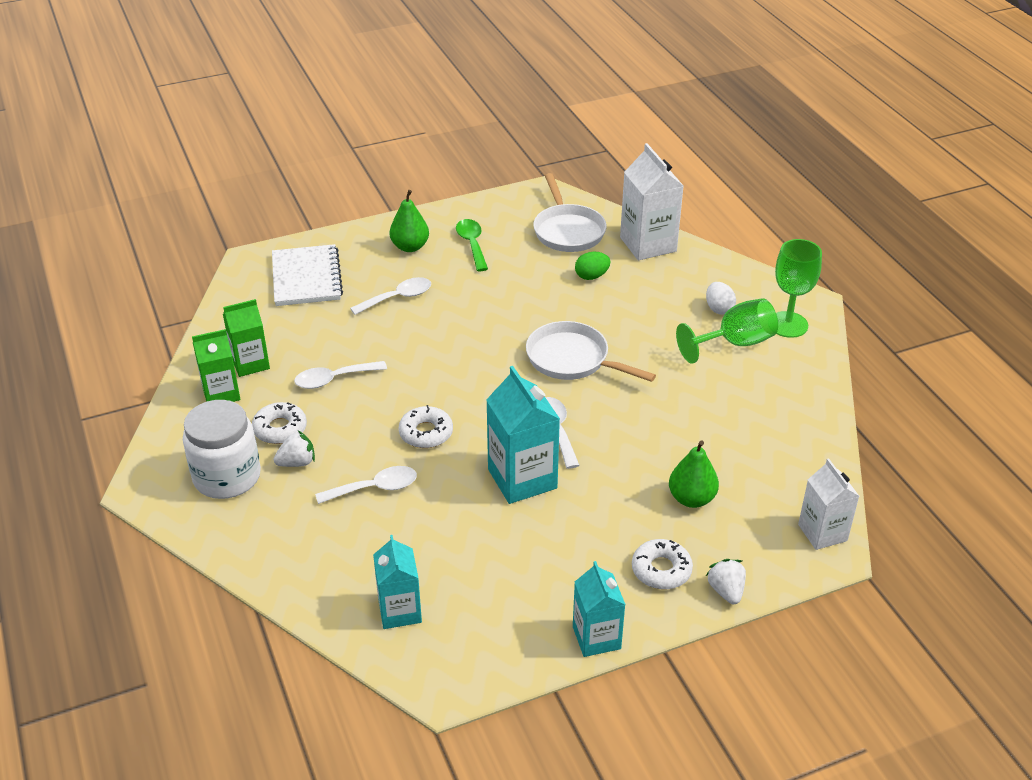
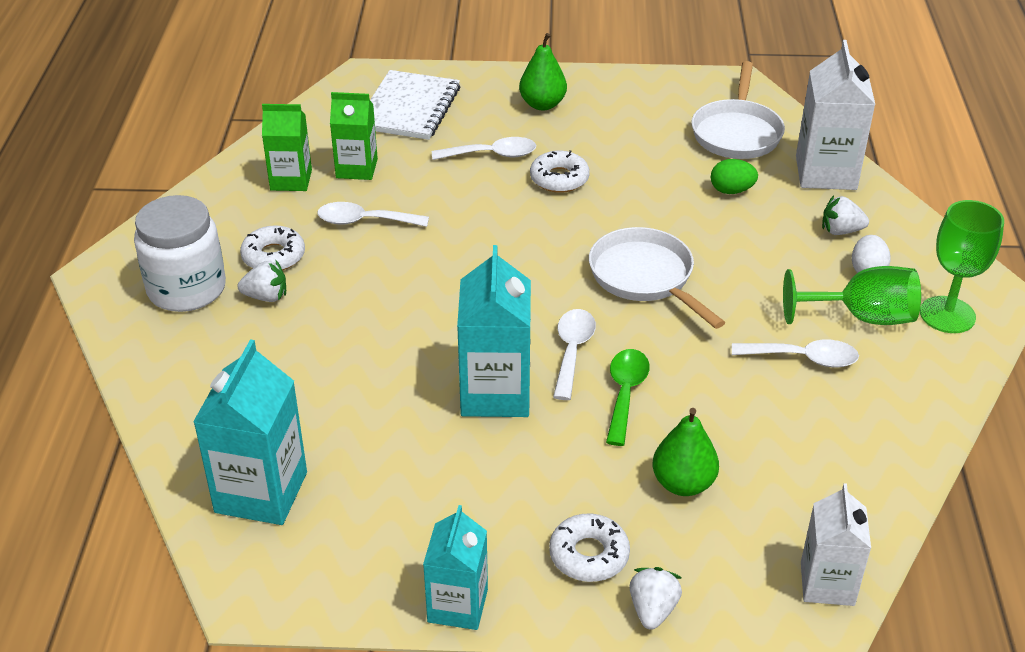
camera: 25 degrees right, 0 degrees up
(221, 393) = (241, 202): green carton -> green carton (356, 168)
(375, 488) = (327, 350): white spoon -> white spoon (804, 358)
(400, 611) = (261, 492): turquoise carton -> turquoise carton, size x1.53
(426, 433) = (423, 308): white donut -> white donut (559, 179)
(472, 244) = (614, 119): green spoon -> green spoon (625, 393)
(684, 285) = (841, 231): none -> white strawberry

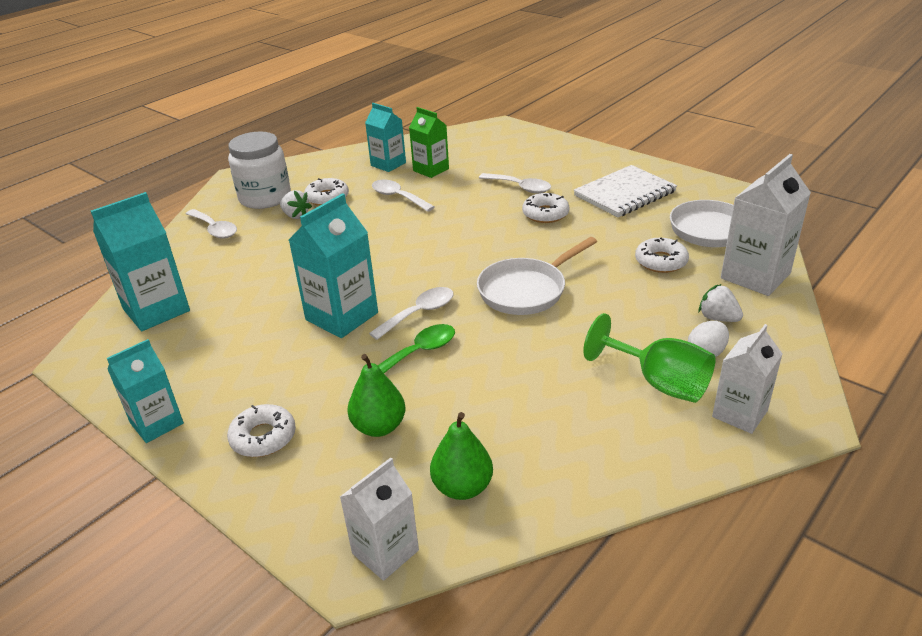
camera: 40 degrees right, 5 degrees down
(291, 180) = (388, 164): green carton -> turquoise carton
(409, 108) = (503, 149): white notebook -> white notebook (624, 194)
(542, 104) = (590, 170): green pear -> green pear (462, 487)
(645, 277) = (526, 290): white pan -> white pan turned 135 degrees counterclockwise
(652, 610) = (252, 494): white strawberry -> none
(731, 190) = (661, 261): green egg -> white donut
(804, 358) = (574, 389): white spoon -> white spoon (215, 229)
(947, 315) = (739, 413): green goblet -> white carton

